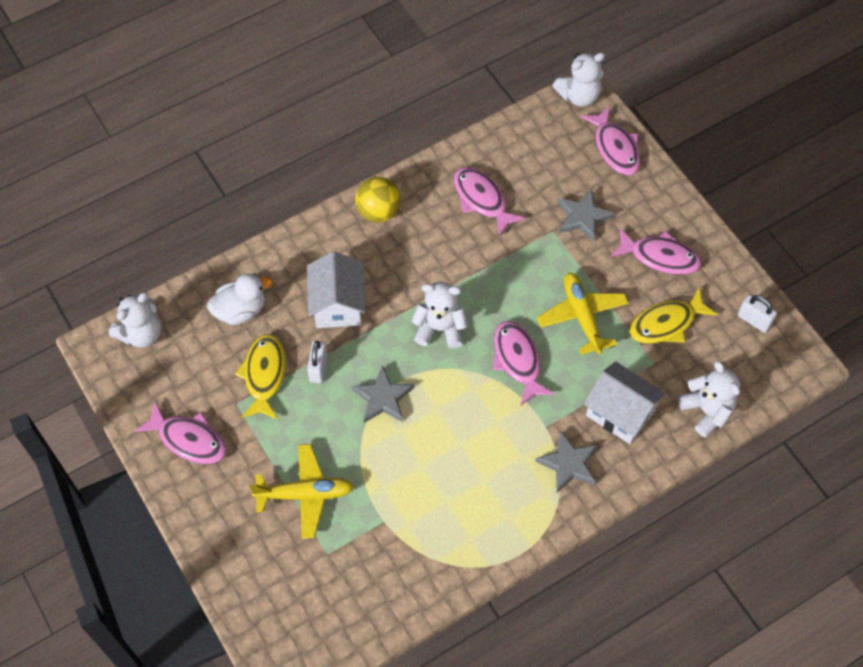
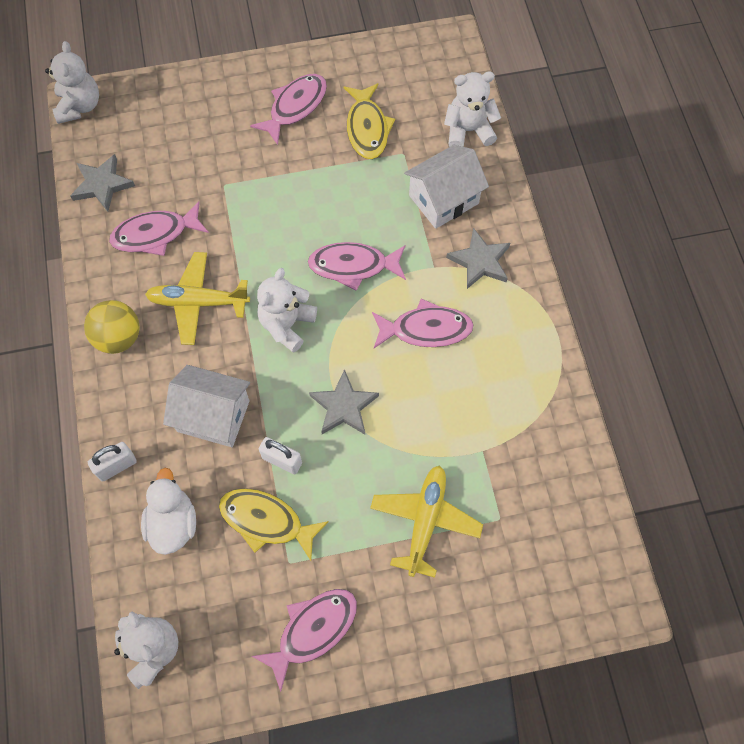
camera: 70 degrees left, 5 degrees up
(582, 316) = (329, 193): yellow plane -> yellow plane (198, 302)
(583, 217) = (220, 153): grey star -> grey star (102, 185)
(615, 148) = (157, 98): pink fish -> pink fish (426, 329)
(754, 320) = (393, 61): white padlock -> white padlock (117, 466)

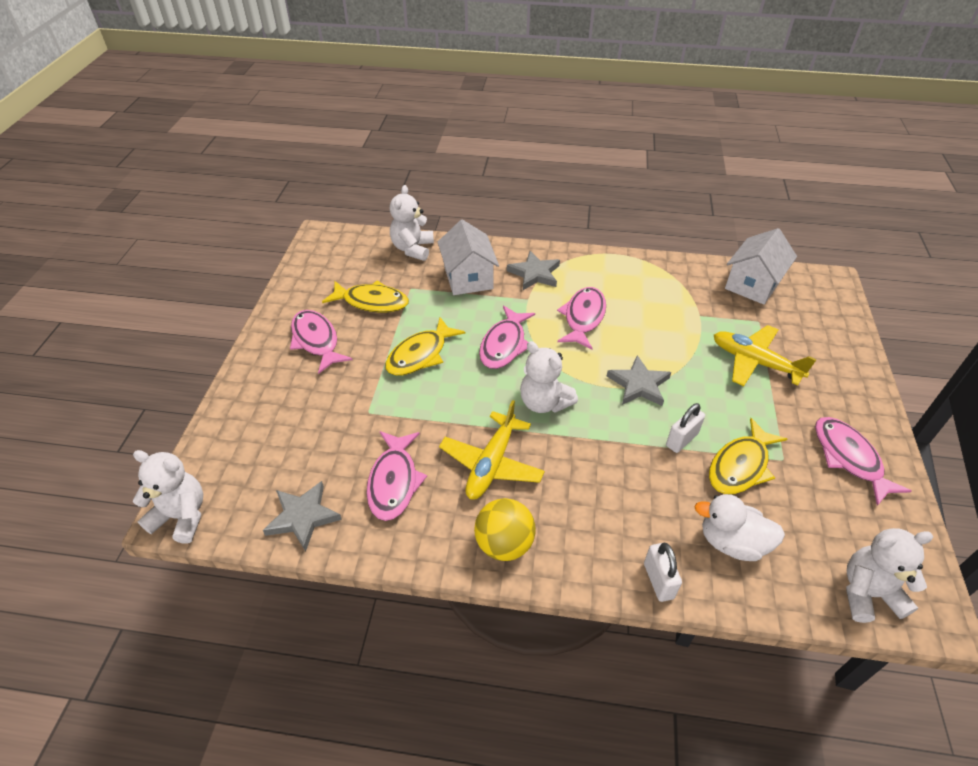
camera: 70 degrees left, 20 degrees down
(213, 416) = (622, 481): white house -> white house (753, 284)
(310, 198) = (420, 355): none -> yellow fish

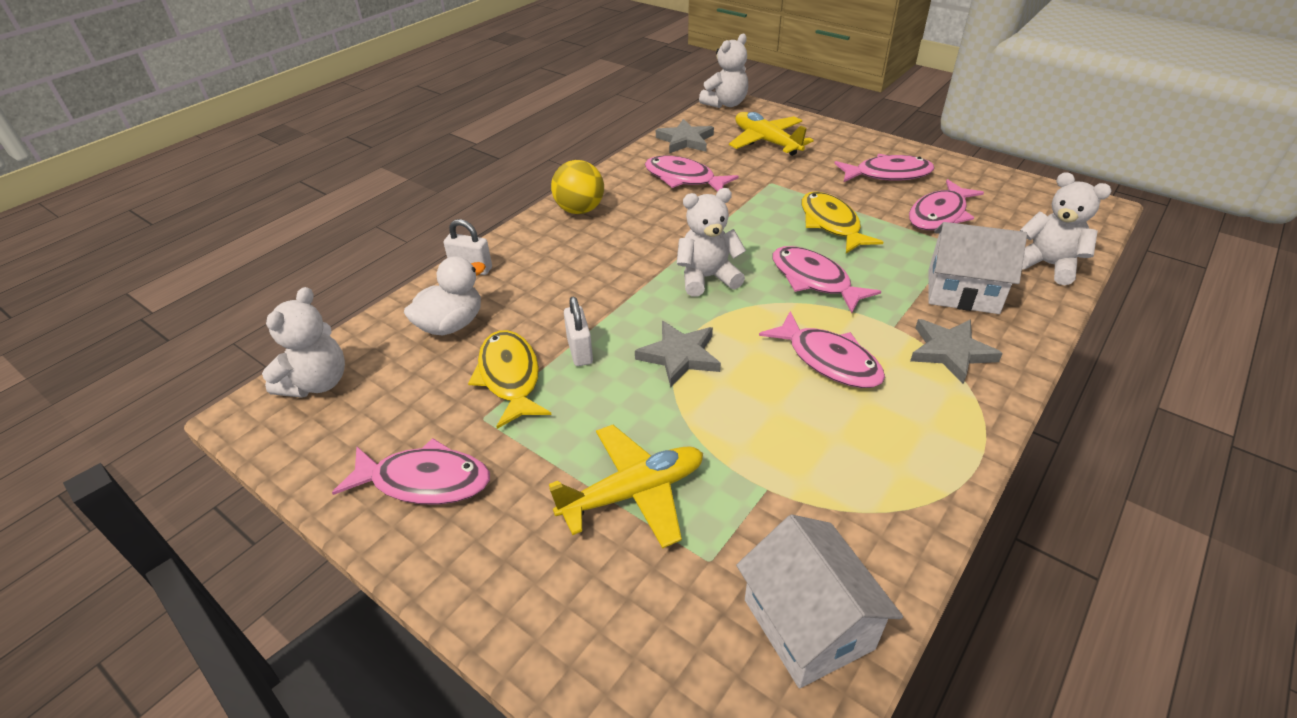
camera: 120 degrees right, 5 degrees down
(372, 302) = (939, 214): yellow fish -> pink fish
(491, 464) = (659, 226): yellow plane -> yellow plane (766, 142)

